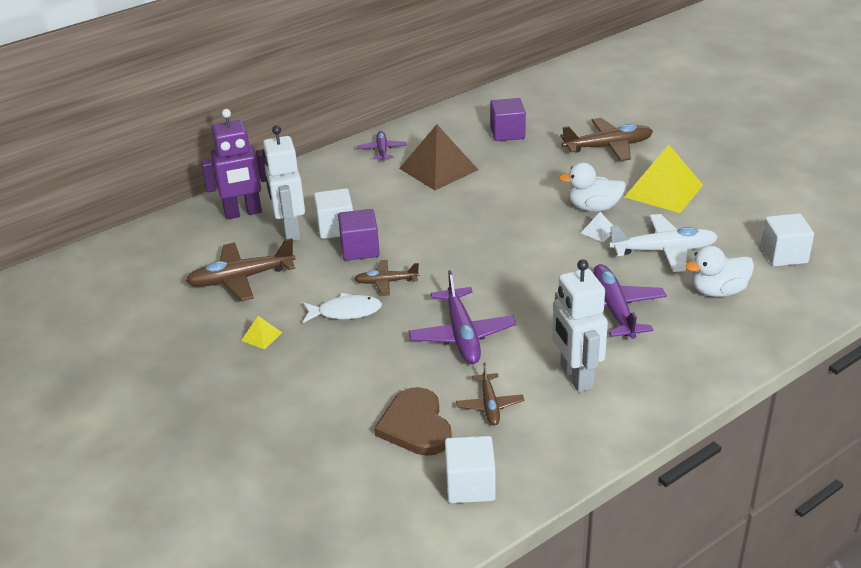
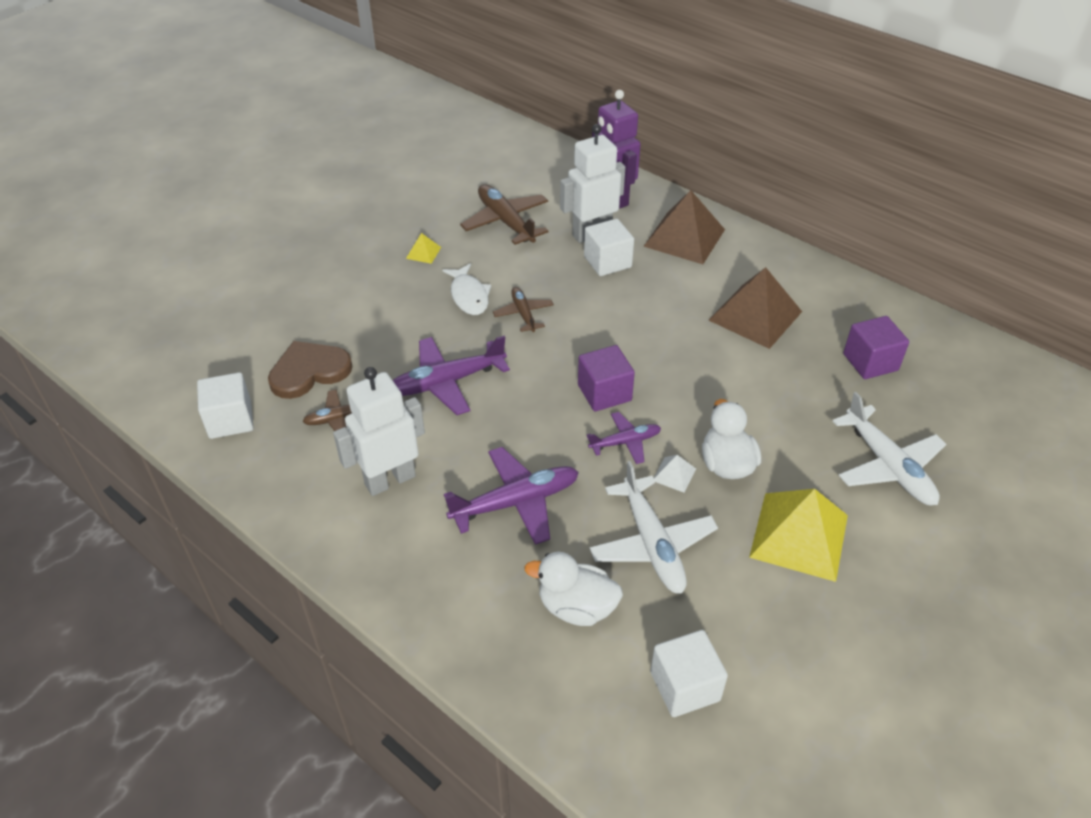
camera: 75 degrees right, 10 degrees up
(323, 185) = (684, 238): none -> brown pyramid
(360, 249) = (575, 285): purple cube -> purple cube (604, 393)
(382, 150) = (773, 265): purple plane -> purple plane (625, 442)
(608, 147) = (888, 465): brown plane -> white plane
(718, 291) = (576, 607): white duck -> white duck turned 45 degrees counterclockwise

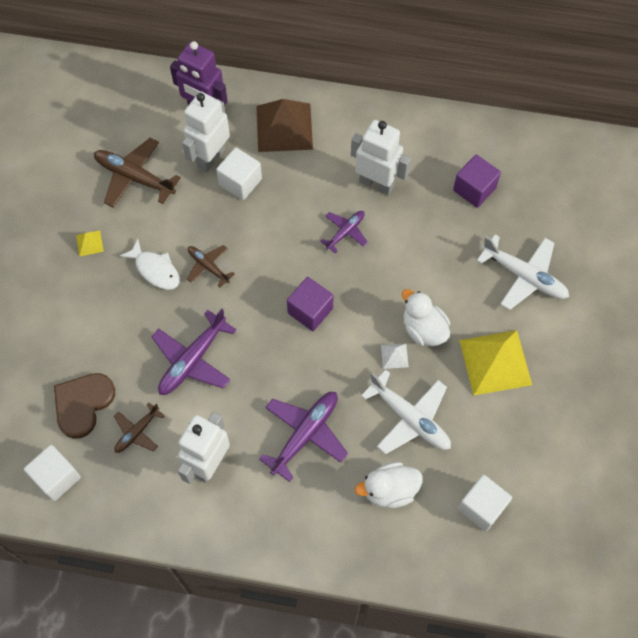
camera: 30 degrees left, 20 degrees up
(625, 442) = (348, 346): purple plane -> purple plane (345, 232)
(755, 315) = (376, 183): brown pyramid -> white robot

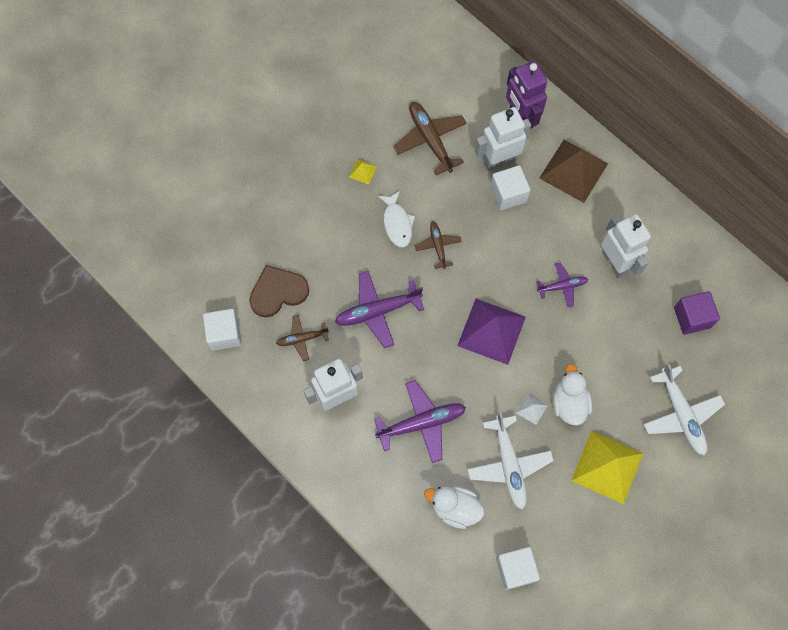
camera: 35 degrees right, 5 degrees up
(310, 310) = (491, 331): purple cube -> purple pyramid

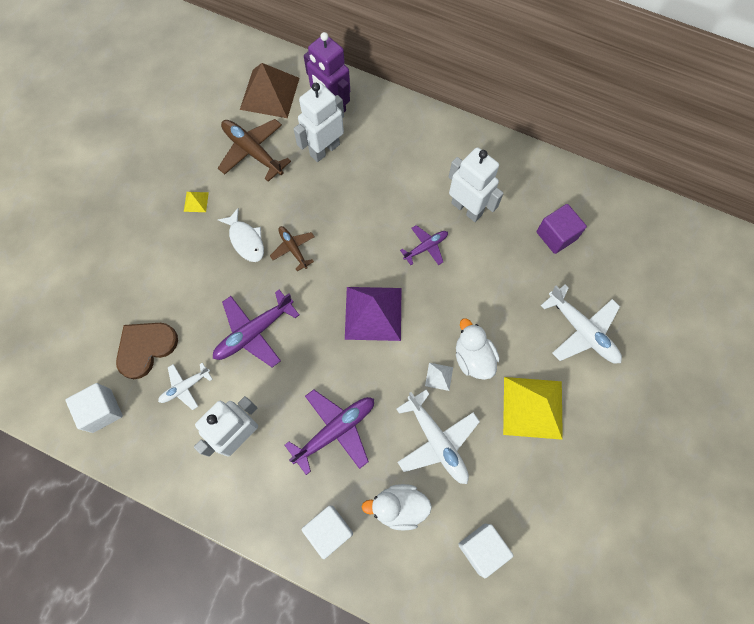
camera: 20 degrees left, 0 degrees up
(302, 339) = (185, 387): brown plane -> white plane
(508, 194) = (344, 178): white cube -> white cube (329, 530)
(573, 170) = (397, 137): brown pyramid -> brown pyramid (270, 93)

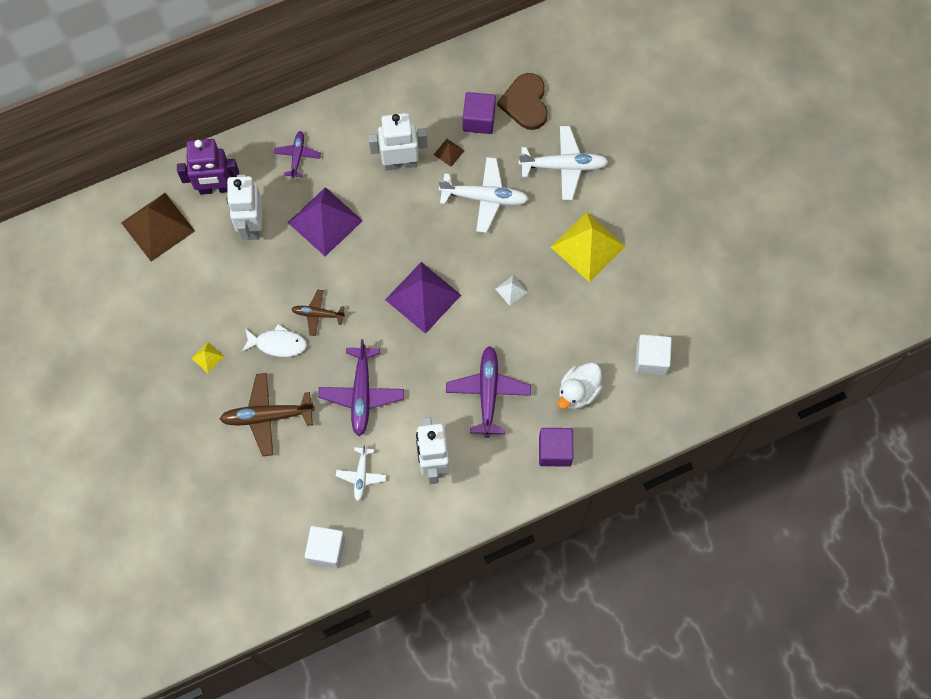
camera: 50 degrees left, 0 degrees up
(145, 348) = (303, 483): brown heart -> brown heart (525, 103)
(253, 152) = (202, 280): brown plane -> brown plane (267, 416)
(329, 530) = (555, 451): white cube -> purple cube
(372, 195) = (325, 221): none -> purple pyramid
(425, 247) = (404, 218): purple plane -> purple plane (297, 156)
(436, 440) = (555, 329): white plane -> white plane (484, 197)
(473, 358) = (518, 256): white duck -> none
(509, 235) = (449, 152): none -> brown pyramid

